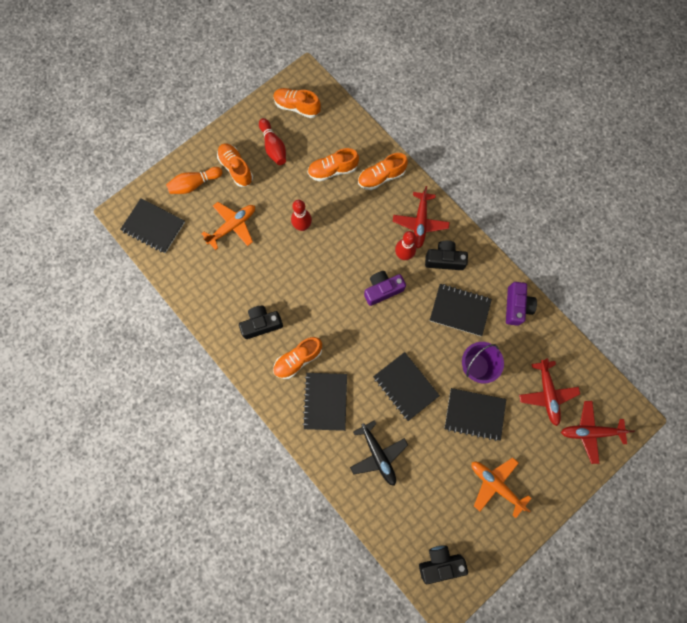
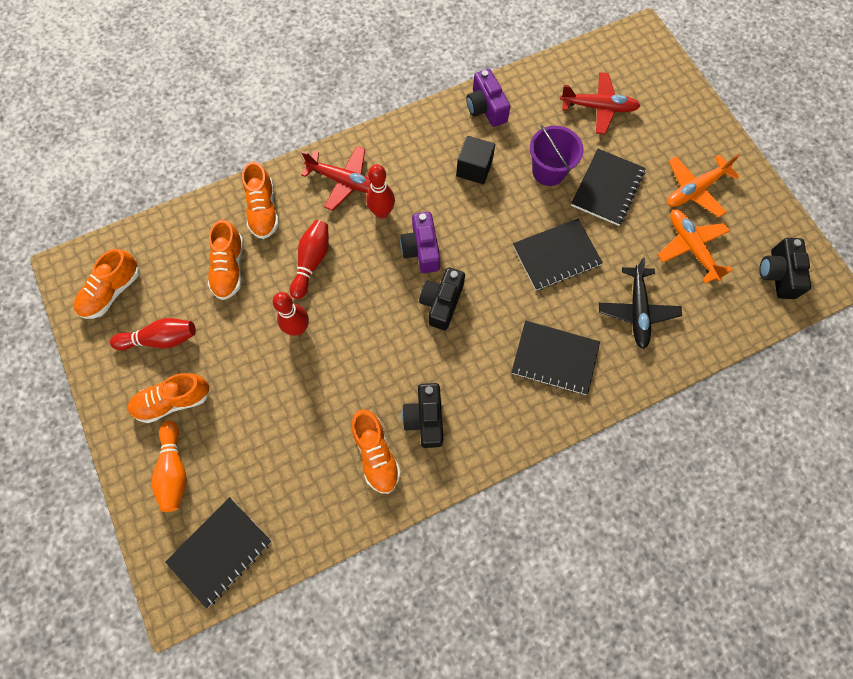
camera: 75 degrees left, 5 degrees down
(233, 226) = (264, 426): orange plane -> orange plane (691, 247)
(298, 359) = (489, 380): orange shoe -> orange shoe (376, 454)
(352, 220) = (312, 262): none -> red bowling pin
(378, 454) = (637, 311): black plane -> black plane turned 105 degrees clockwise
(444, 260) = (403, 167): black camera -> black camera (442, 303)
(459, 310) = (474, 168): black notebook -> black cube
(516, 306) = (486, 108): purple camera -> purple camera turned 135 degrees counterclockwise
(590, 432) = (650, 79): red plane -> none

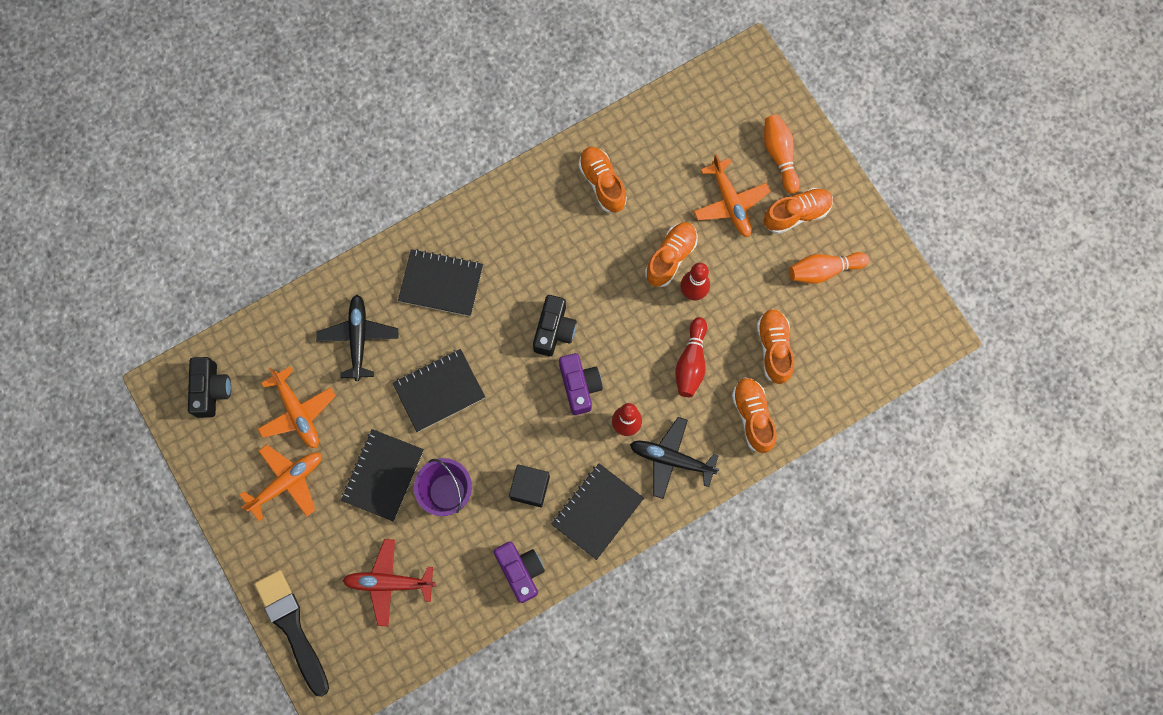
camera: 175 degrees right, 5 degrees up
(112, 292) = (885, 313): orange shoe -> orange shoe (670, 257)
(161, 339) = (823, 270): red bowling pin -> orange bowling pin
(220, 551) = (724, 96): black notebook -> black notebook (597, 511)
(241, 419) = (730, 203): none -> orange plane
(344, 181) = (671, 459): red plane -> black plane
(425, 418) = (561, 218): black camera -> none
(678, 83) = (292, 627): none -> black brush

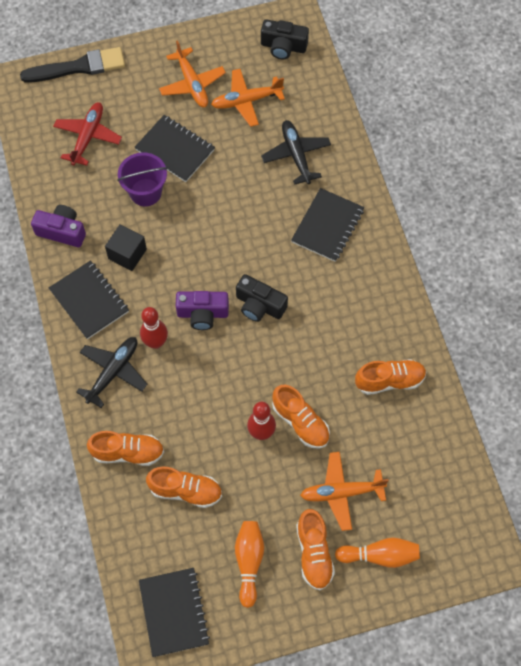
camera: 105 degrees right, 10 degrees down
(359, 338) = (296, 155): black plane -> black plane turned 120 degrees counterclockwise
(439, 391) = (232, 204): black notebook -> black notebook (174, 612)
(521, 571) = (62, 231): purple camera -> purple camera turned 150 degrees counterclockwise
(691, 362) = (195, 413): red bowling pin -> none

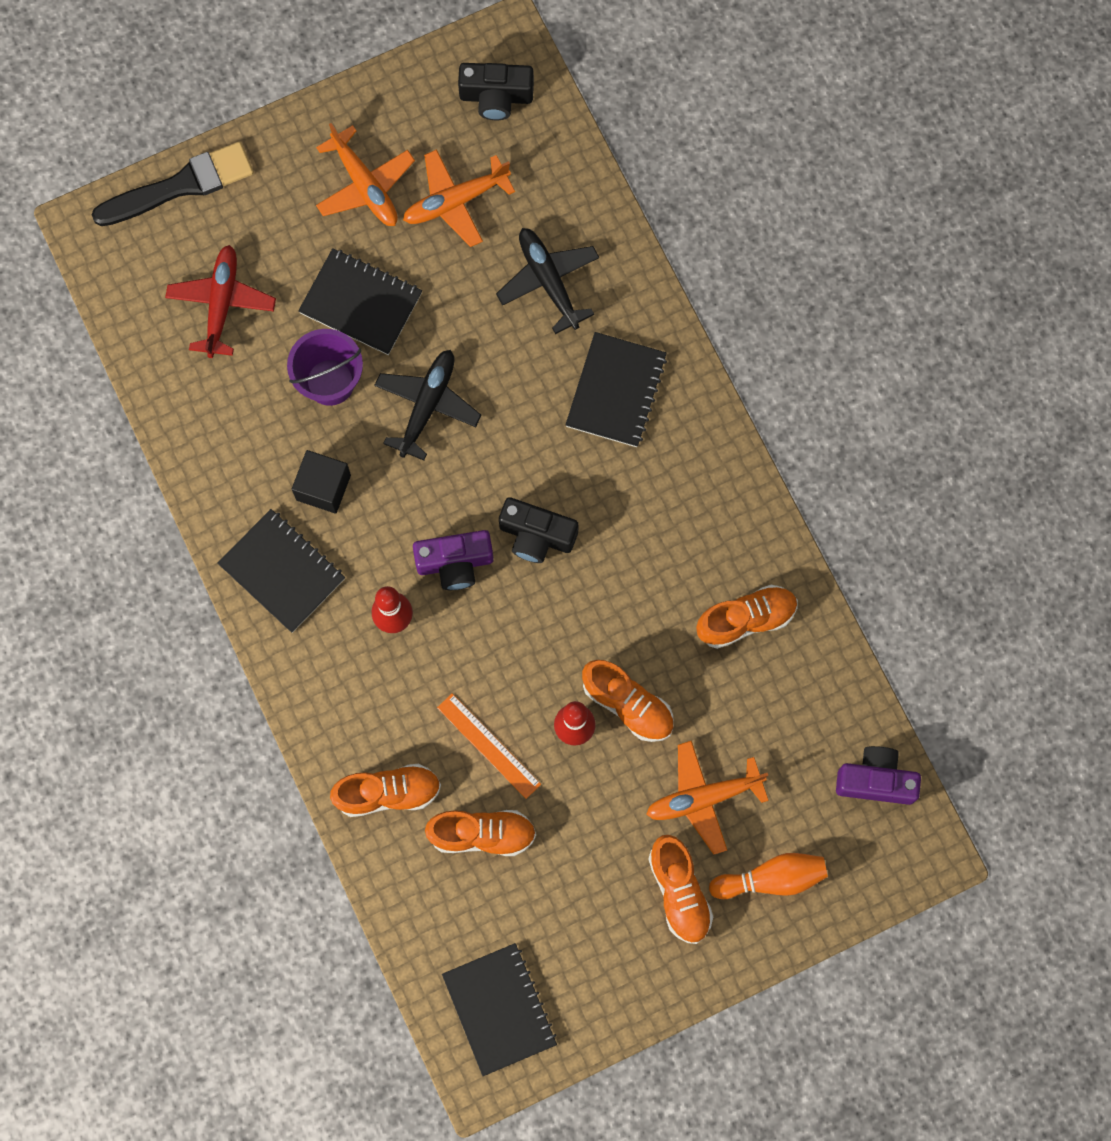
camera: 10 degrees left, 10 degrees up
(62, 231) = (216, 467): purple camera -> purple camera (876, 780)
(113, 372) = (341, 676): black plane -> black plane (427, 405)
(202, 433) = (489, 745): none -> orange ruler
(249, 562) = (590, 921): orange bowling pin -> none

